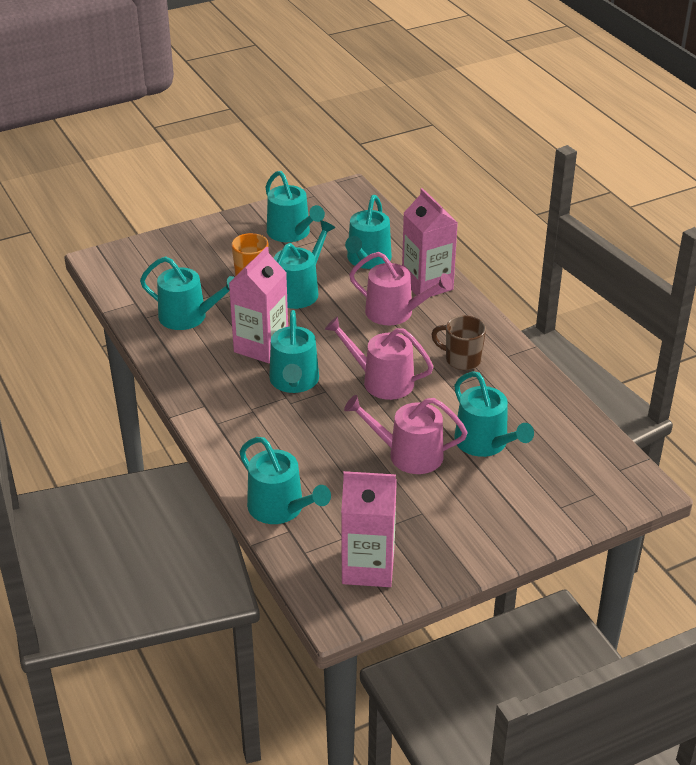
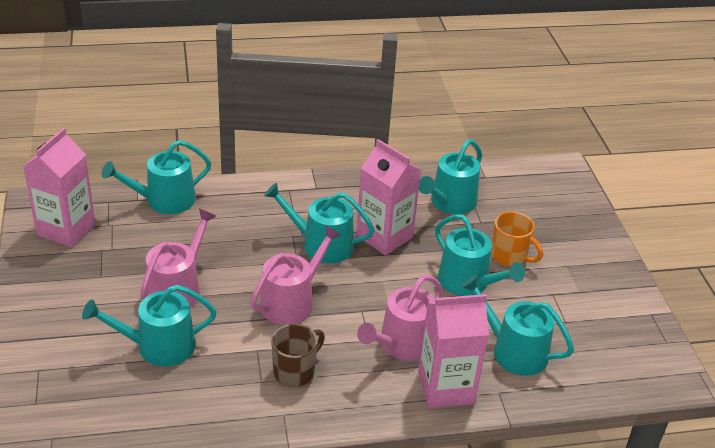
camera: 105 degrees right, 0 degrees up
(291, 233) = (584, 303): turquoise watering can -> none

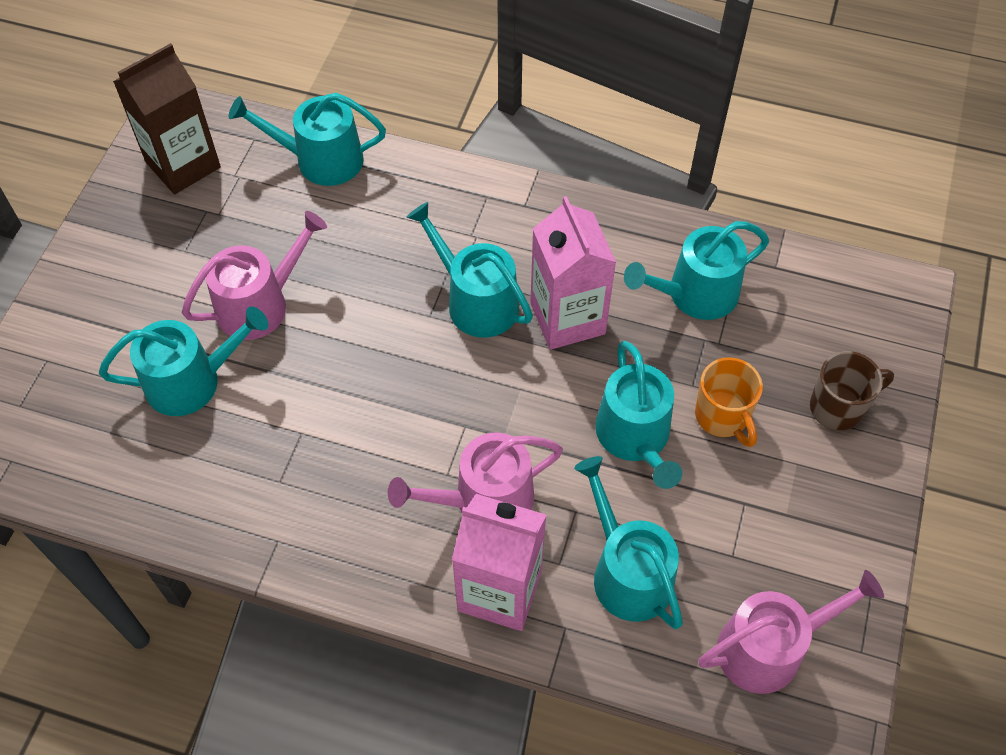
camera: 30 degrees right, 20 degrees up
(66, 229) = (183, 165): pink carton -> brown carton
(158, 346) = (192, 381): turquoise watering can -> turquoise watering can turned 150 degrees clockwise
(291, 302) = (385, 377): pink watering can -> pink watering can (769, 648)
(295, 372) = (327, 485): brown mug -> brown mug (838, 407)

